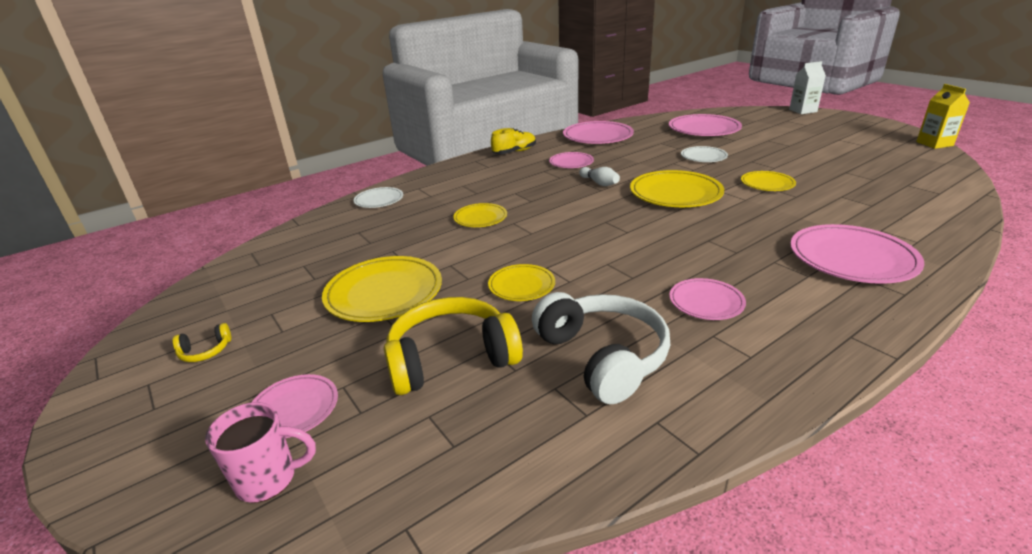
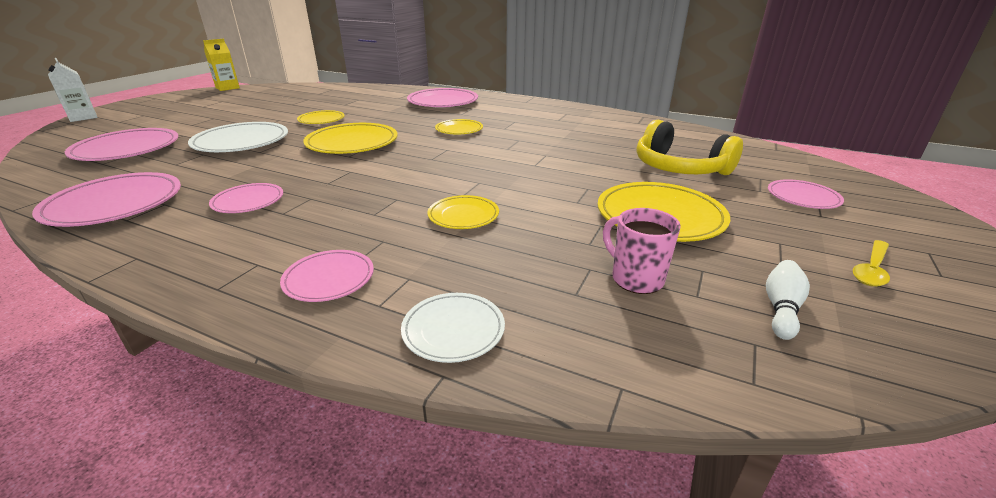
camera: 120 degrees left, 0 degrees up
(205, 351) = (871, 269): yellow headphones -> yellow spoon
(268, 479) = (836, 183): pink mug -> pink mug (635, 279)
(514, 152) = (173, 259): yellow shoe -> none
(521, 285) = (571, 167): yellow plate -> yellow plate (459, 129)
(599, 183) = (329, 174): white bowling pin -> white bowling pin (781, 308)
(603, 356) = (612, 136): white headphones -> none
(703, 157) = (241, 142): white plate -> white plate, size x1.75
(706, 302) = (527, 123): pink plate -> pink plate (329, 279)

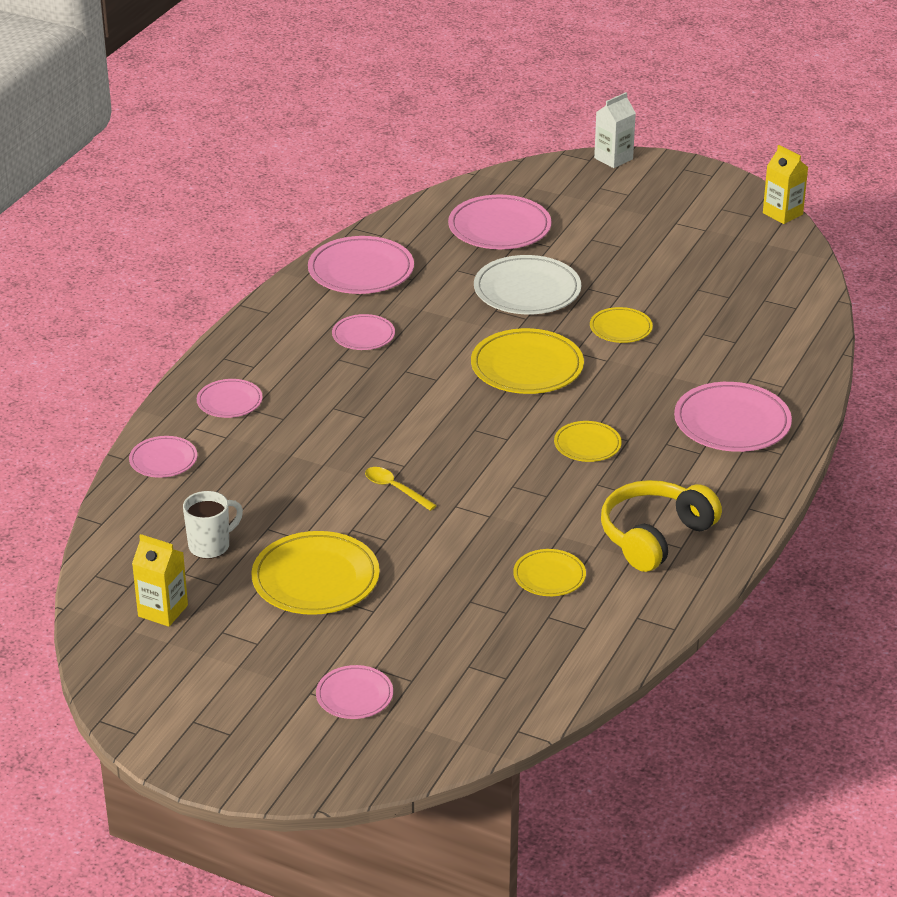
camera: 90 degrees right, 5 degrees up
(453, 330) = (163, 460): white plate -> pink plate
(463, 215) = (326, 458): yellow plate -> yellow plate (549, 576)
(635, 279) = (210, 546): pink mug -> white mug
(679, 168) = (445, 619): yellow headphones -> yellow headphones (654, 536)
(781, 308) = (163, 611): white bowling pin -> yellow carton
(871, 269) = (207, 682): yellow spoon -> yellow spoon (395, 489)

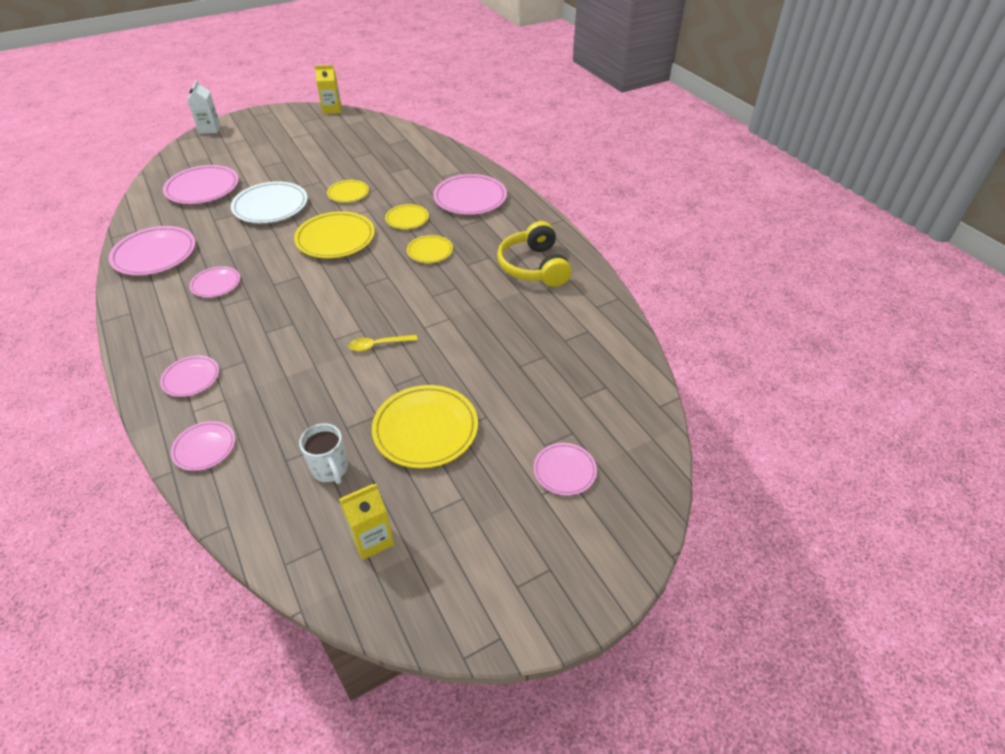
camera: 55 degrees left, 10 degrees up
(210, 546) = (330, 470): white mug -> white mug turned 150 degrees clockwise
(549, 576) = (529, 322): yellow plate -> yellow plate (407, 219)

